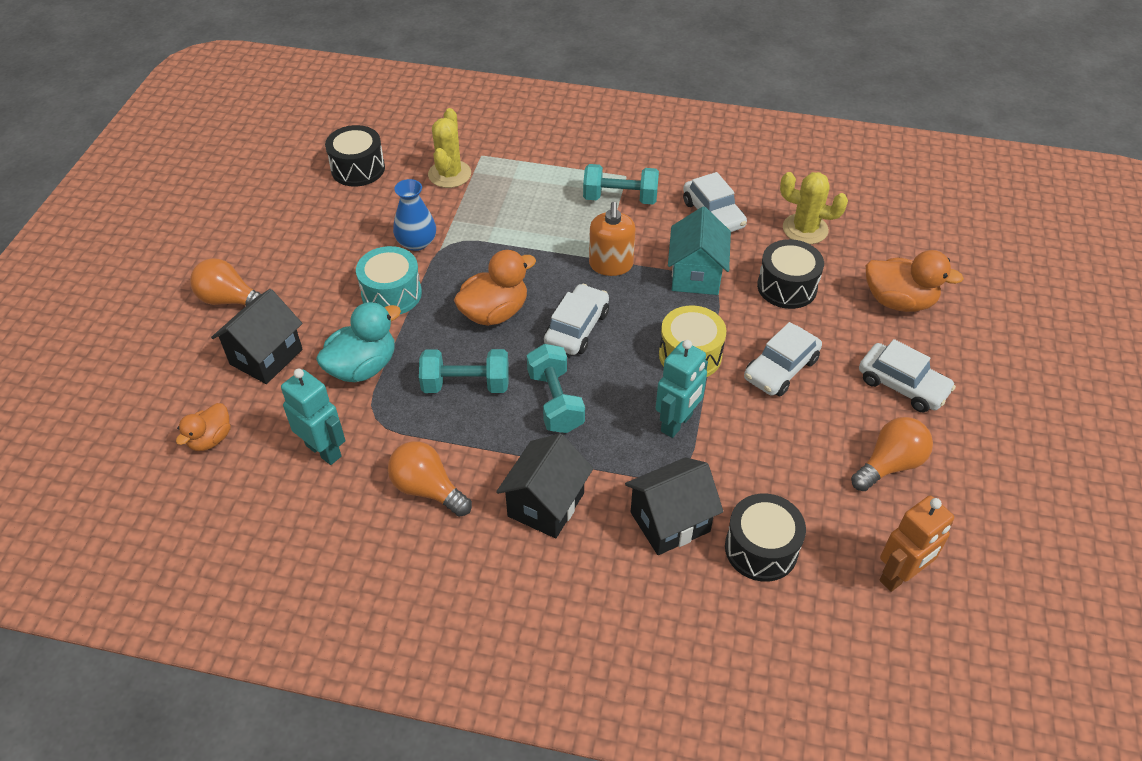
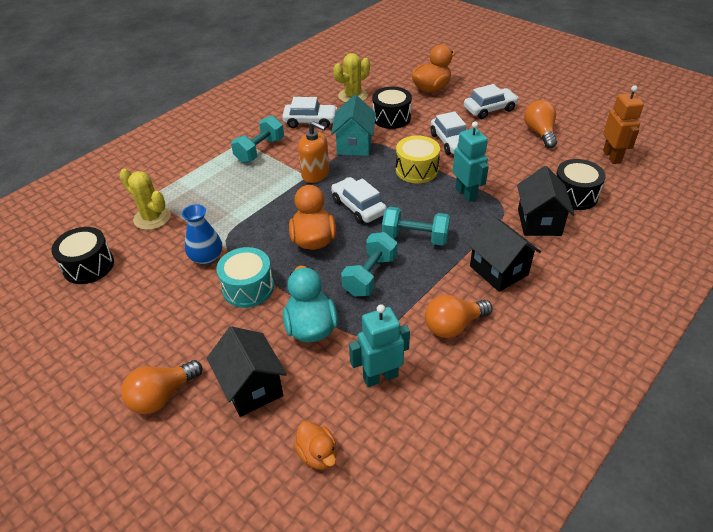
camera: 60 degrees left, 5 degrees down
(696, 275) = (354, 145): turquoise house -> turquoise house turned 60 degrees clockwise

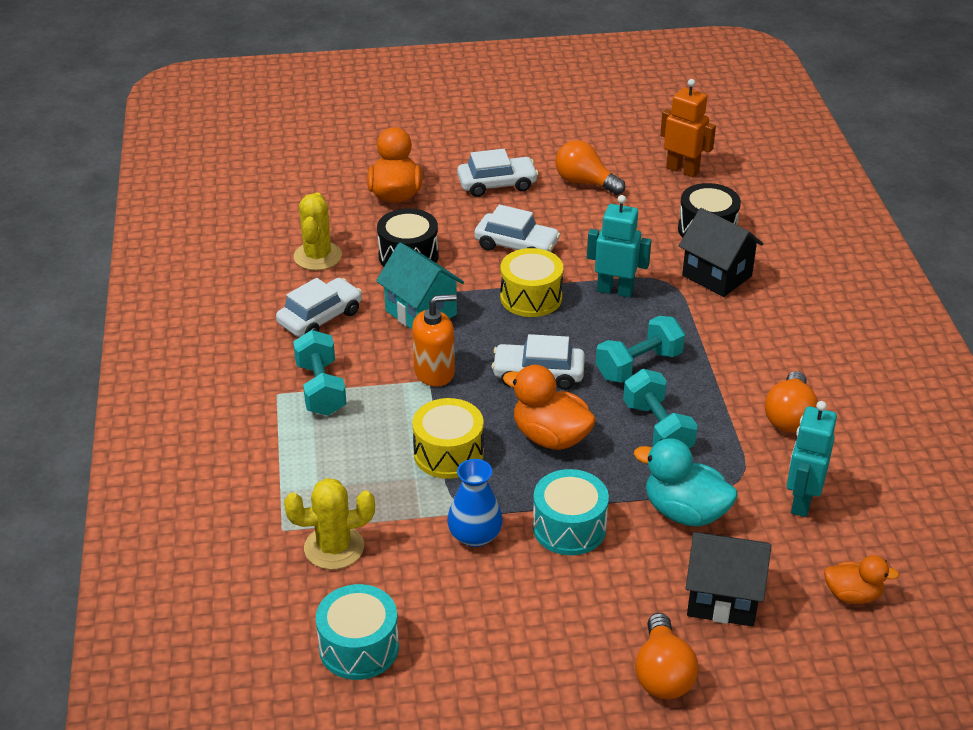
camera: 50 degrees left, 5 degrees down
(88, 266) = (359, 647): black drum -> turquoise drum
(259, 213) = (448, 453): none -> yellow drum
(489, 109) = (497, 184): white car -> white car turned 60 degrees clockwise
(498, 270) = (751, 343): black house -> none

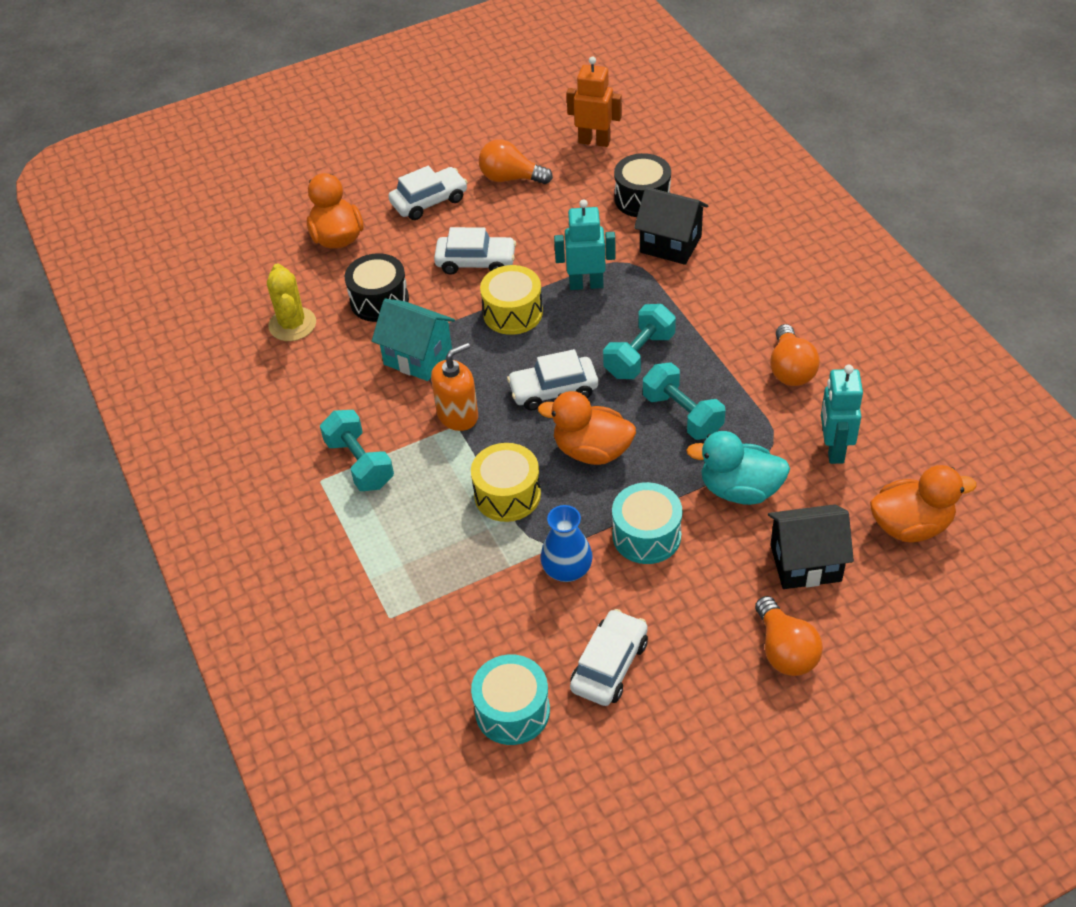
camera: 15 degrees left, 10 degrees up
(320, 317) = (325, 389): white car -> white car (609, 665)
(334, 547) = (445, 620): yellow cactus -> none
(852, 595) = (911, 525): orange duck -> orange duck, size x1.62

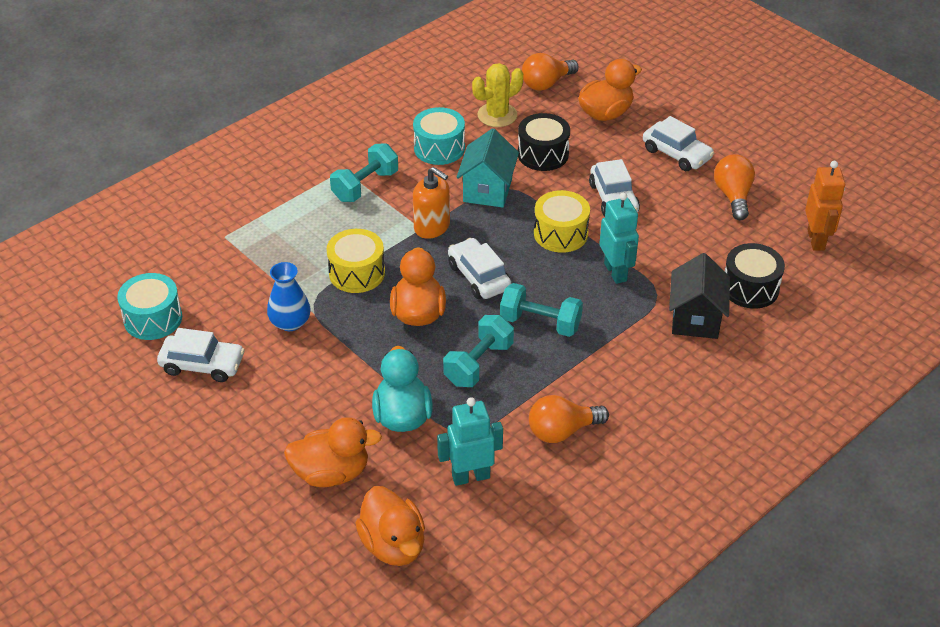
camera: 70 degrees right, 5 degrees down
(646, 535) = (336, 364): turquoise drum -> turquoise drum (439, 148)
(785, 650) = (236, 471): orange light bulb -> orange light bulb (546, 83)
(805, 563) = (331, 473): black house -> orange duck

